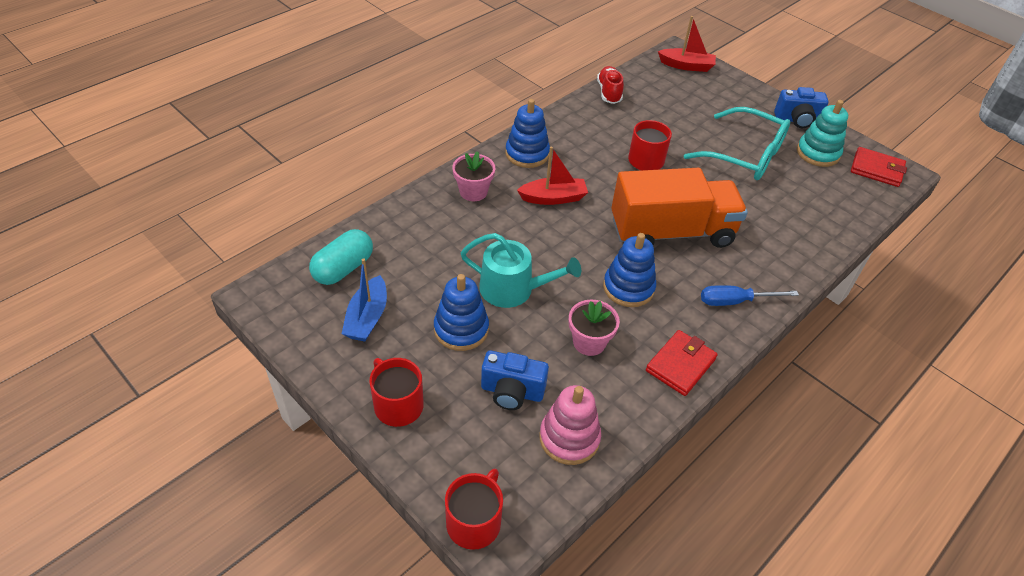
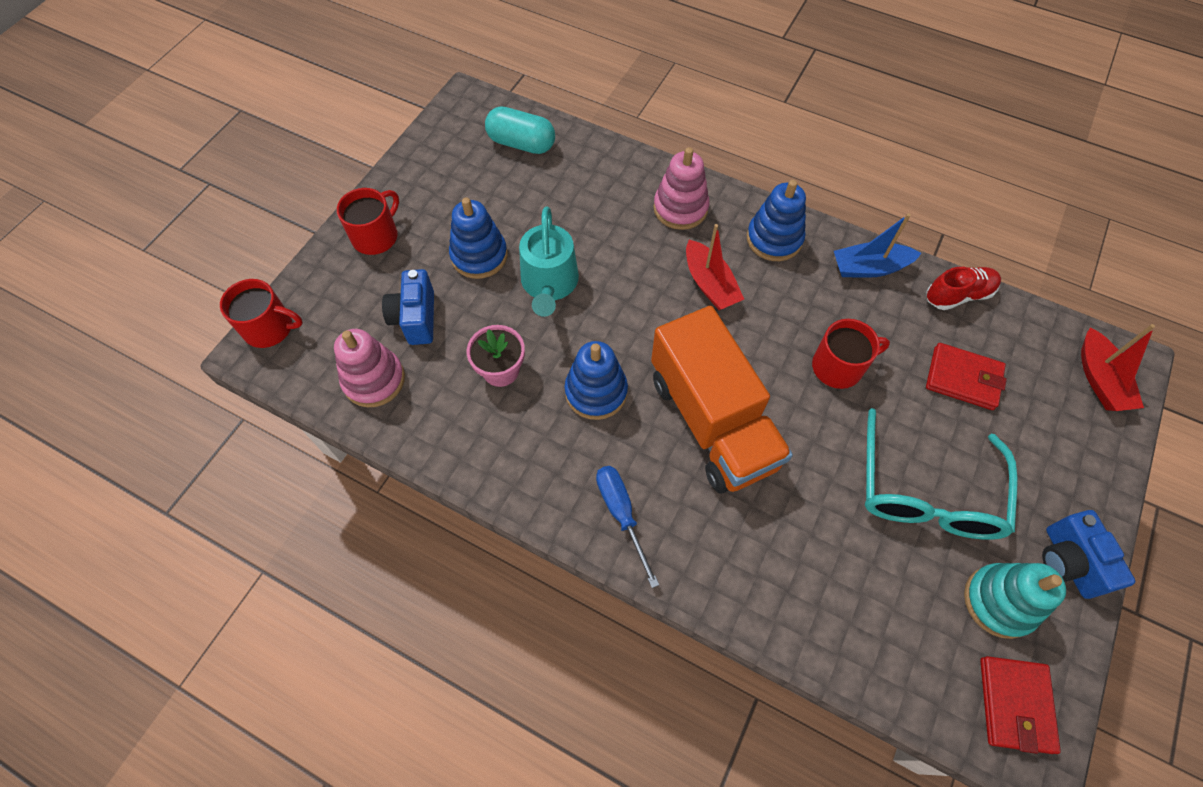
camera: 75 degrees right, 15 degrees up
(367, 317) = (468, 181): blue boat -> blue boat (869, 268)
(473, 192) = (680, 208): pink flower pot -> pink stacking toy
(680, 365) = (499, 467): red wallet -> red wallet (963, 378)

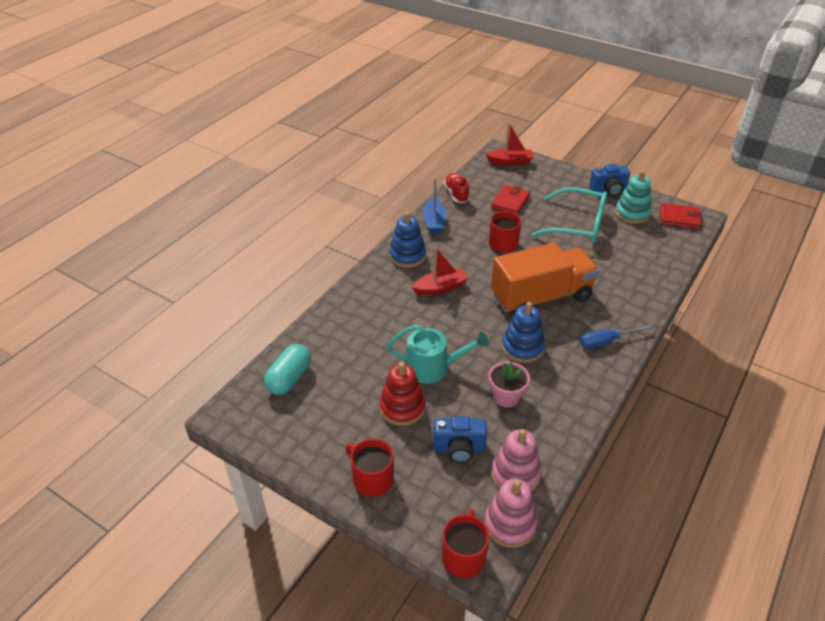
camera: 85 degrees left, 20 degrees down
(479, 256) = (402, 408): blue stacking toy -> red stacking toy
(680, 208) = (374, 295): pink stacking toy -> pink stacking toy (510, 524)

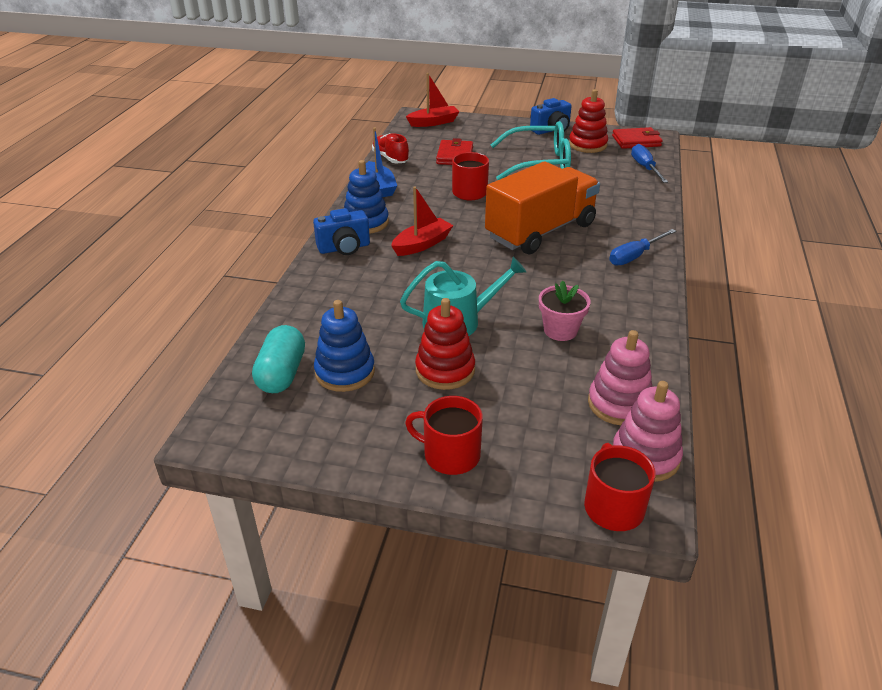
camera: 20 degrees left, 5 degrees down
(459, 448) = (538, 394): blue camera -> blue camera (344, 248)
(522, 347) = (549, 280): blue stacking toy -> blue stacking toy (345, 372)
(632, 213) = (587, 145): turquoise stacking toy -> red stacking toy
(670, 250) = (645, 168): none -> blue screwdriver

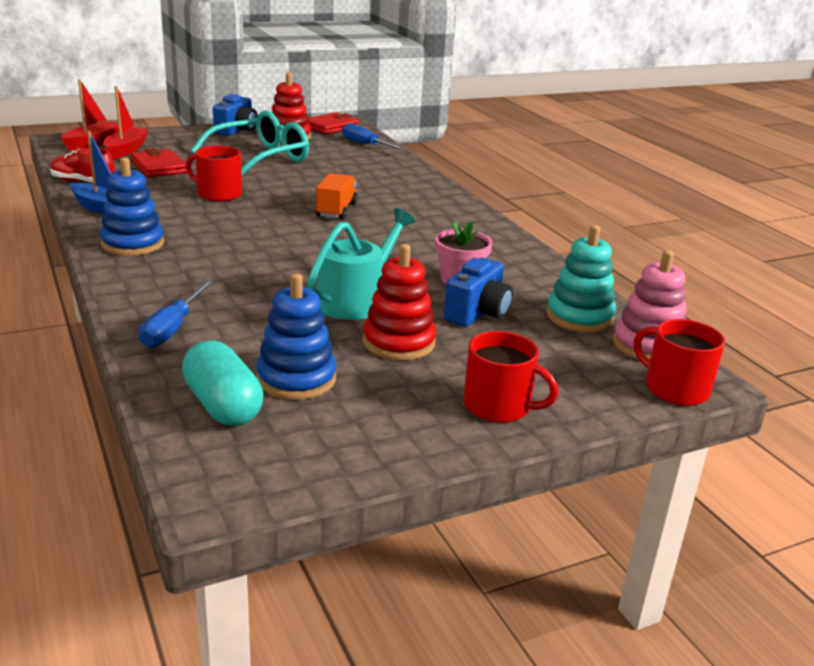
camera: 40 degrees left, 10 degrees down
(344, 248) = (137, 272): blue camera -> blue camera (477, 313)
(422, 244) = (228, 248): red boat -> red boat (126, 150)
(450, 455) = (498, 406): red mug -> red mug turned 135 degrees counterclockwise
(540, 231) = (336, 210): orange truck -> orange truck, size x0.47
(619, 404) = (579, 317): pink stacking toy -> turquoise stacking toy
(635, 256) = (446, 210): blue screwdriver -> blue screwdriver (172, 328)

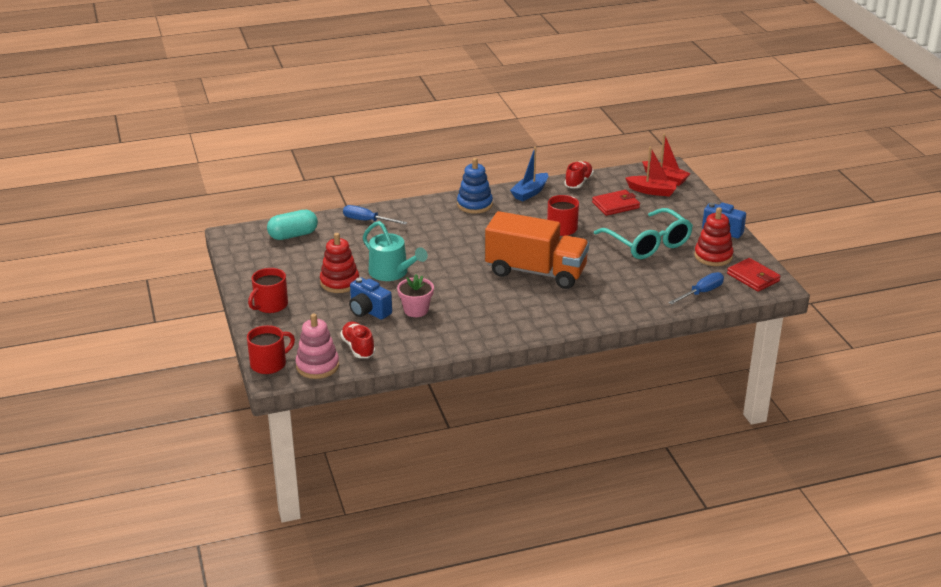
camera: 100 degrees right, 5 degrees up
(296, 379) = (310, 253): blue stacking toy -> none
(336, 210) = (536, 272): orange truck -> orange truck, size x2.11
(579, 317) = (358, 348): turquoise stacking toy -> red shoe

